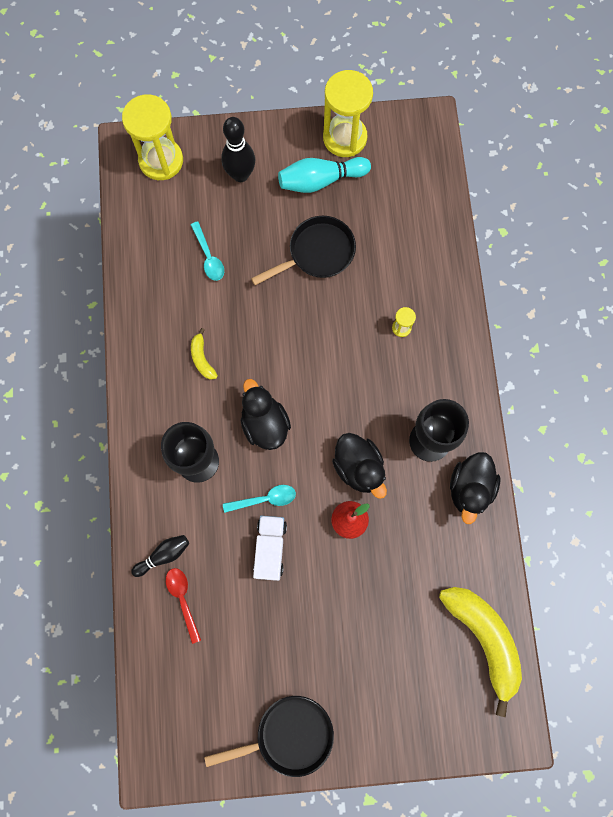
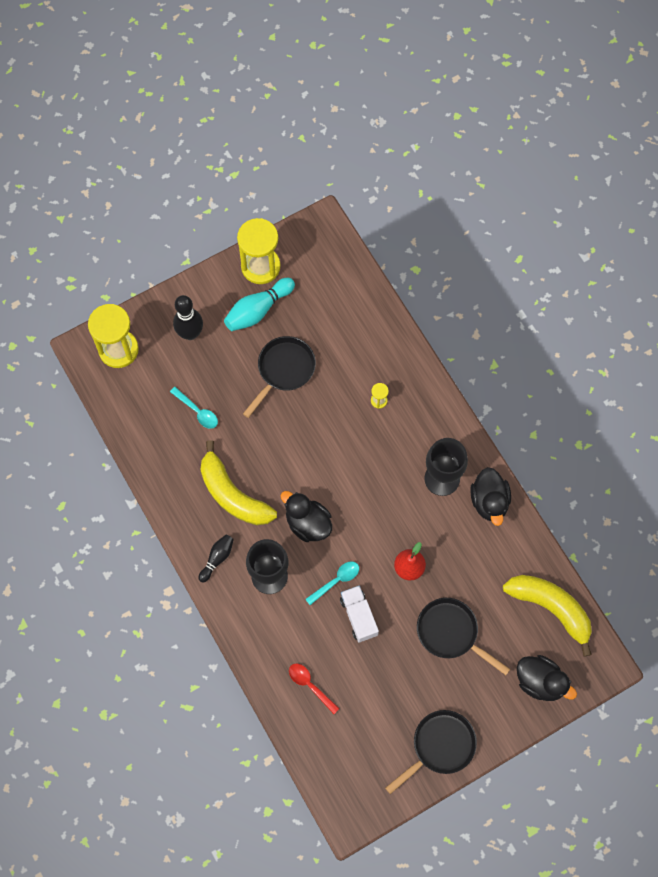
camera: 25 degrees left, 5 degrees down
(163, 555) = (278, 659): black bowling pin -> black bowling pin (217, 558)
(202, 358) = (233, 494): yellow banana -> yellow banana, size x2.22
(359, 468) = (397, 524): black duck -> black duck (540, 682)
(360, 614) = (451, 633): none -> black pan

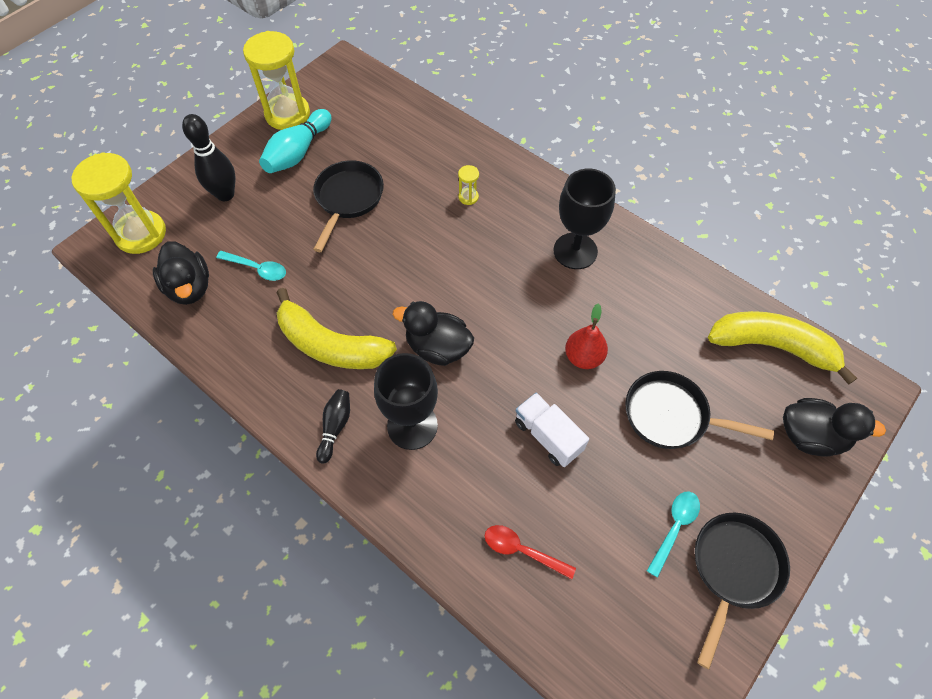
camera: 20 degrees left, 10 degrees down
(336, 581) = (500, 403): turquoise spoon -> turquoise spoon (674, 528)
(489, 501) = (640, 257): black duck -> black duck (189, 287)

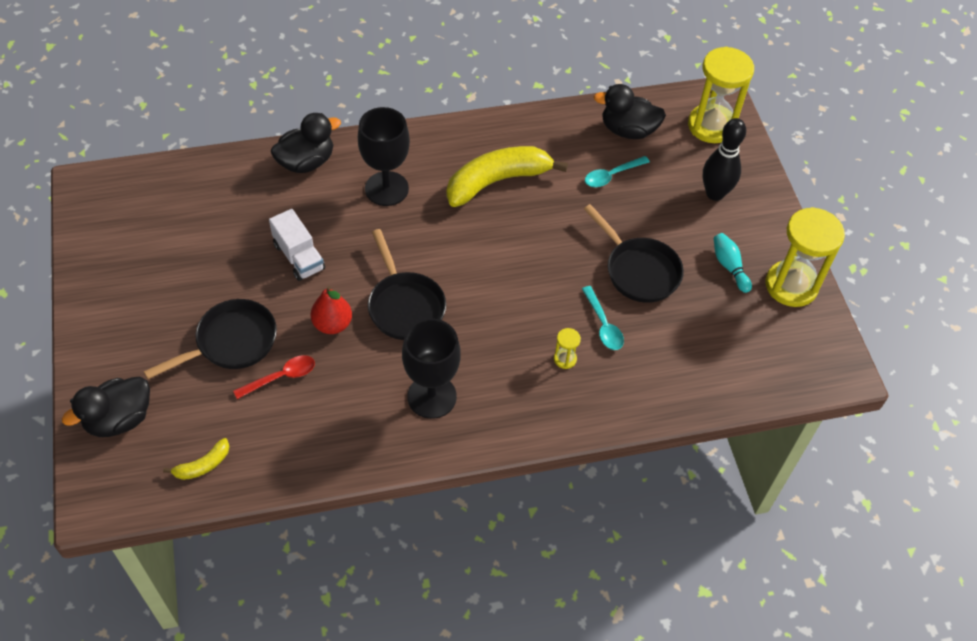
camera: 125 degrees right, 5 degrees down
(298, 152) = (729, 266): turquoise bowling pin -> turquoise bowling pin, size x0.61
(335, 427) = (428, 149): black bowling pin -> none
(438, 347) = (433, 240): black duck -> black duck (306, 162)
(522, 550) = (245, 191): red spoon -> red spoon (281, 377)
(548, 436) = (299, 257): white truck -> white truck turned 60 degrees clockwise
(674, 528) = (166, 279): turquoise spoon -> turquoise spoon (603, 325)
(733, 569) = (108, 289): black pan -> black pan (405, 306)
(772, 347) = (203, 465): yellow banana -> yellow banana, size x0.45

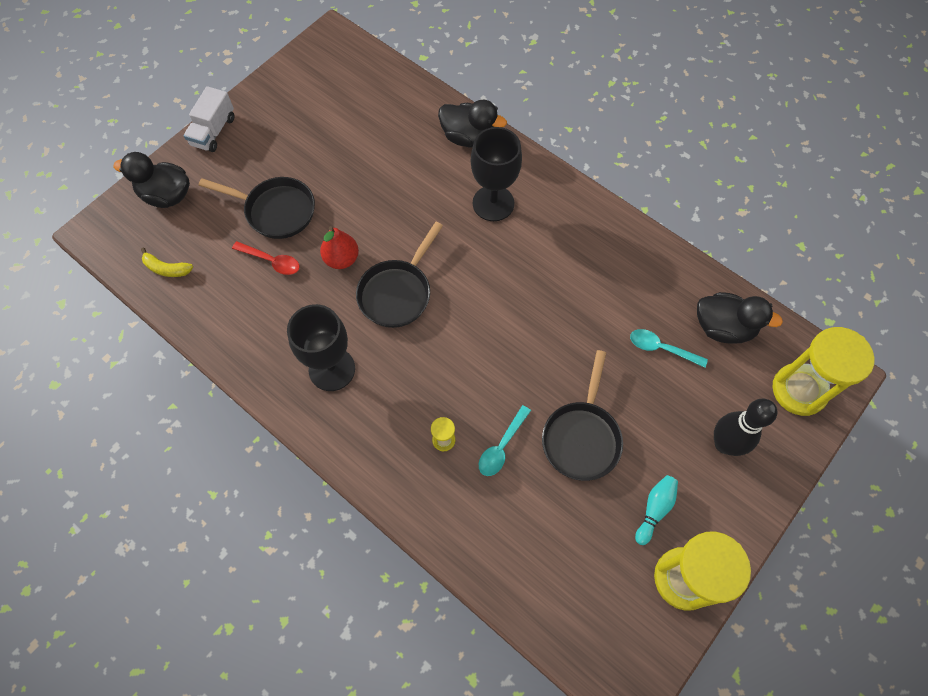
camera: 55 degrees right, 10 degrees up
(299, 257) = (381, 196): white truck -> white truck (213, 131)
(497, 181) = (572, 270): yellow banana -> none
(628, 130) = (723, 327): black duck -> black duck turned 135 degrees clockwise

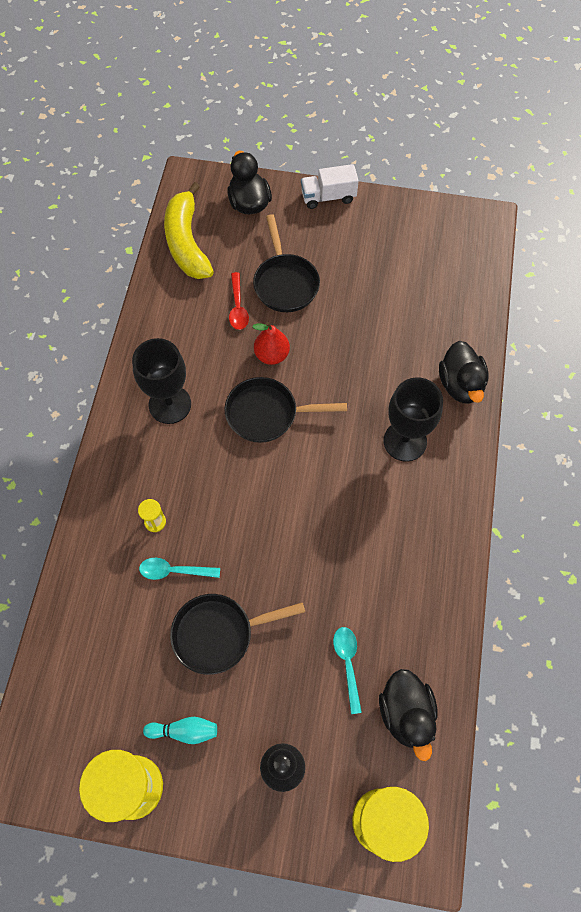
camera: 60 degrees right, 0 degrees up
(167, 268) = (187, 242): yellow banana -> yellow banana, size x2.22

